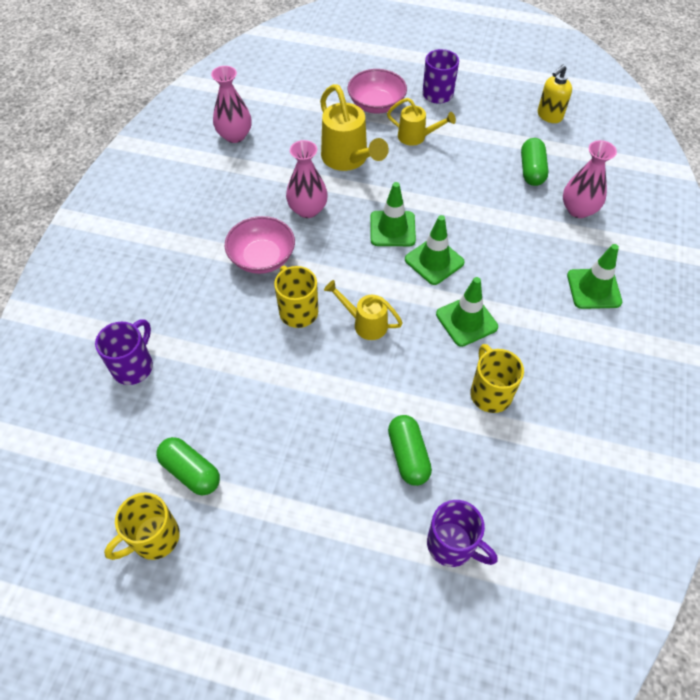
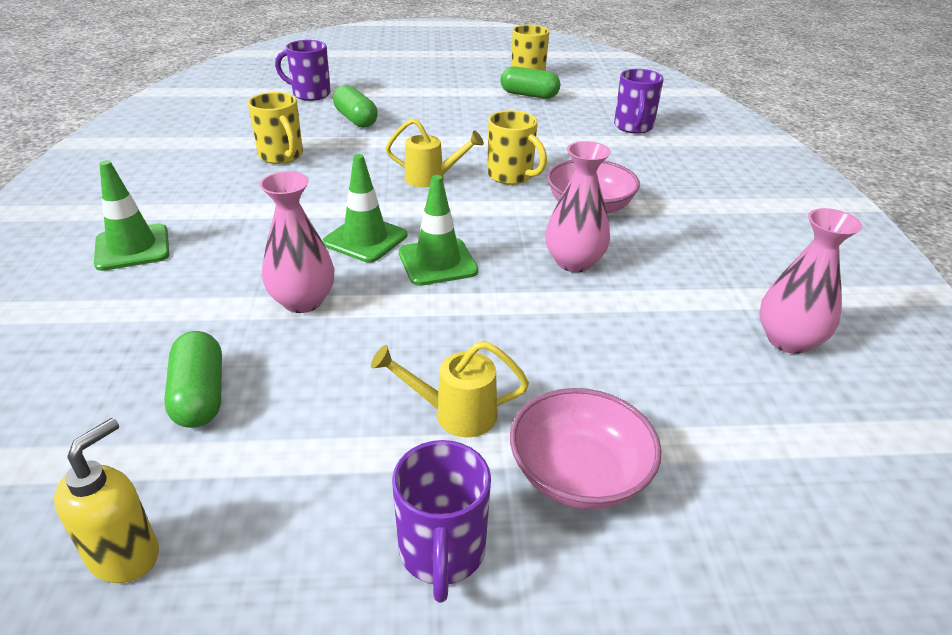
camera: 160 degrees right, 20 degrees down
(348, 160) = (561, 341): yellow watering can -> none
(466, 321) = (312, 196): green traffic cone -> none
(578, 209) = (120, 343): pink vase -> pink vase (303, 301)

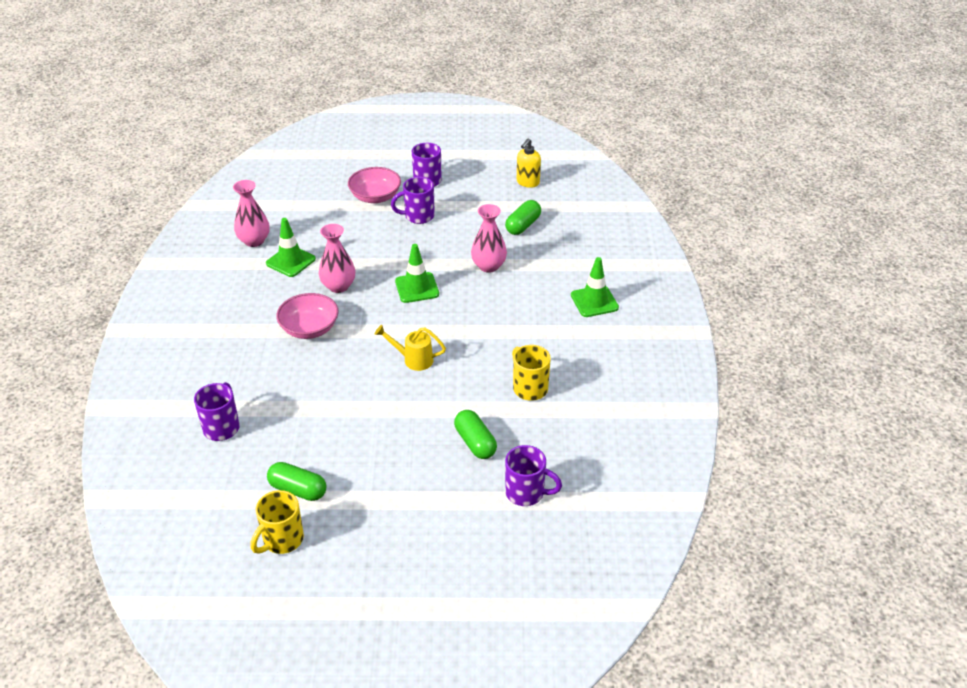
camera: 175 degrees left, 5 degrees up
(200, 395) = (523, 225): green capsule -> green capsule turned 45 degrees clockwise
(365, 239) = (459, 305): green traffic cone -> green traffic cone (290, 261)
(454, 414) = (418, 216): yellow watering can -> purple mug
(511, 176) = (353, 361): yellow mug -> none

